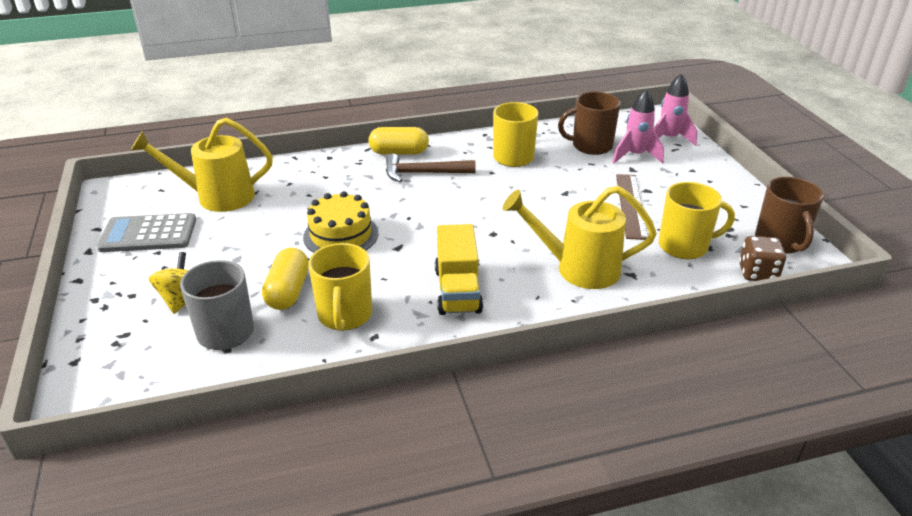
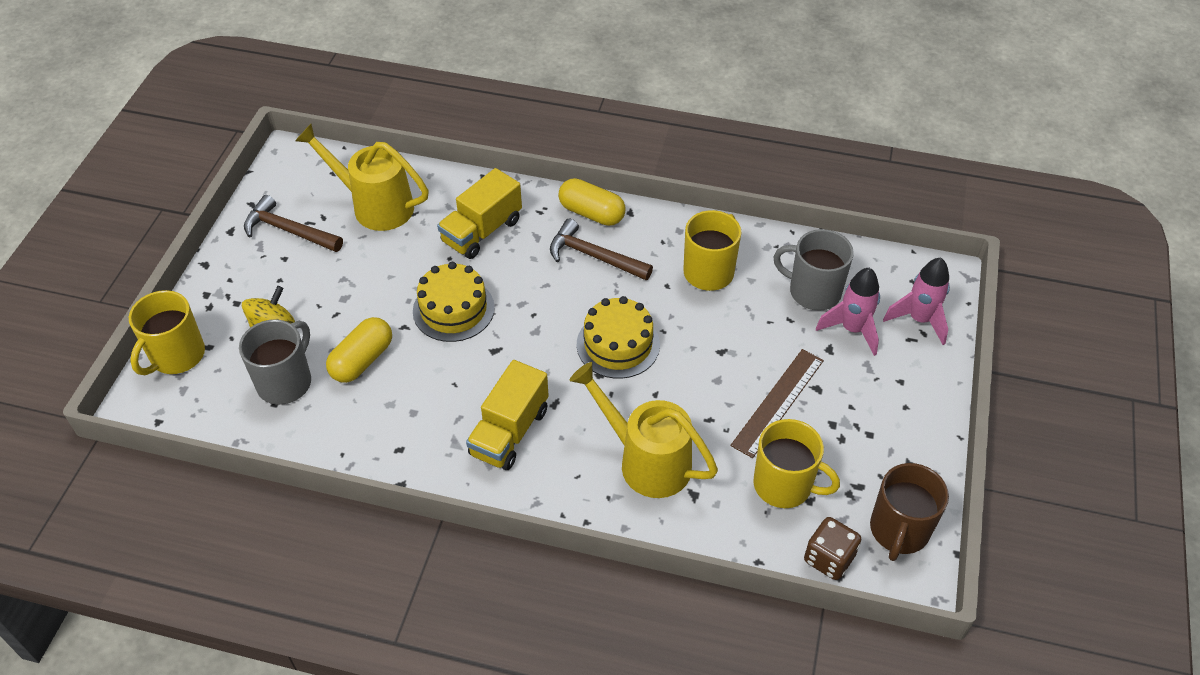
camera: 30 degrees right, 15 degrees up
(148, 234) = (289, 231): grey calculator -> brown hammer
(322, 185) = (482, 231): none -> yellow truck
(345, 315) = (391, 412): yellow mug -> yellow mug (176, 356)
(489, 213) = (618, 344): none -> yellow cake
(590, 146) = (813, 291): brown mug -> grey mug

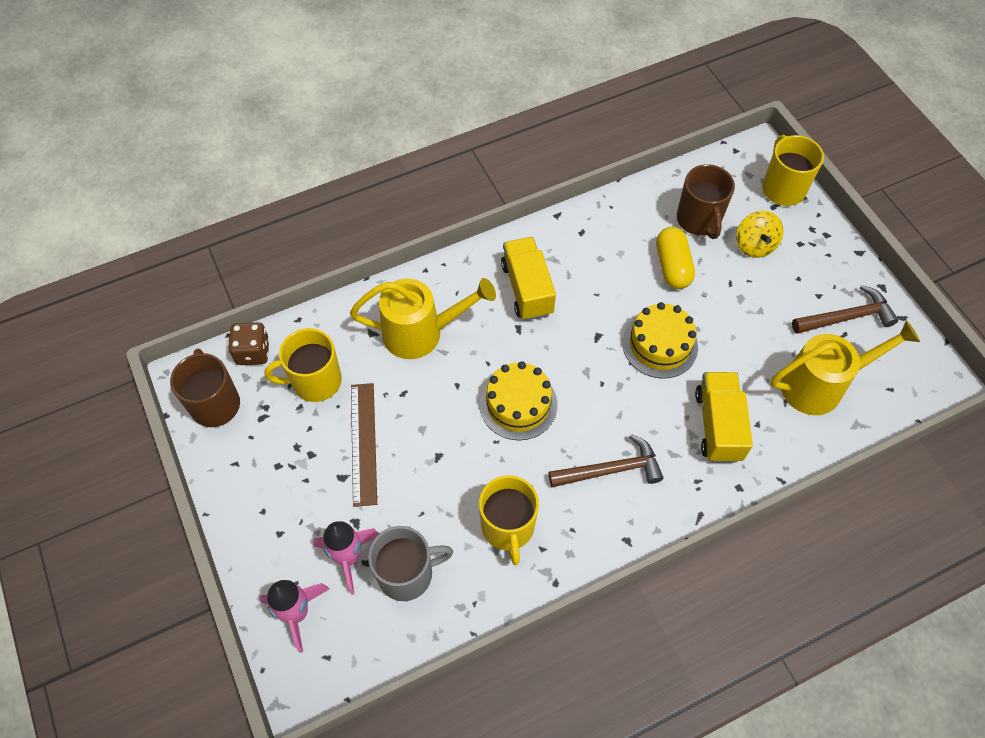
camera: 140 degrees right, 10 degrees up
(285, 382) = (699, 220): grey mug -> brown mug
(591, 213) = (656, 513): yellow capsule -> none

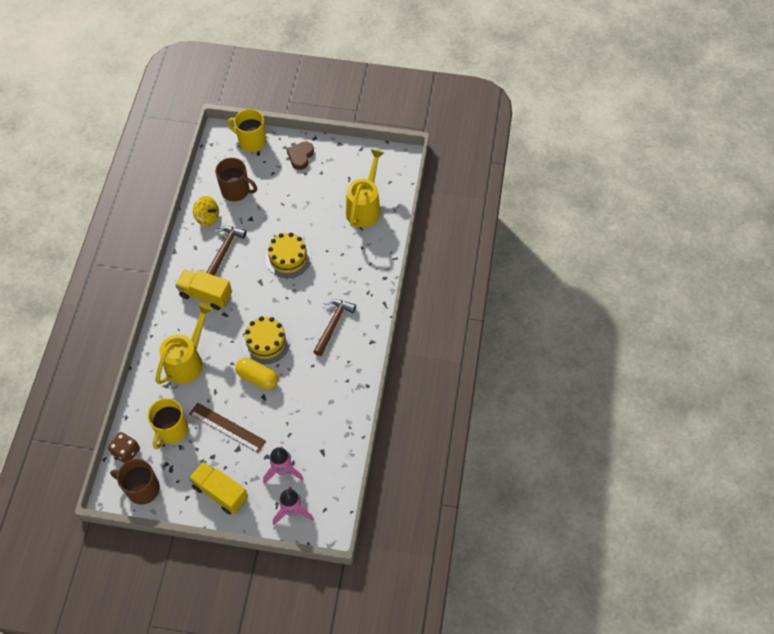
camera: 55 degrees left, 0 degrees up
(407, 574) = (312, 448): grey mug -> none
(508, 527) = (325, 388): yellow mug -> none
(672, 266) = (251, 221): yellow capsule -> yellow capsule (257, 378)
(718, 425) = (349, 264): yellow truck -> yellow truck (220, 492)
(754, 245) = (271, 178): yellow spinning top -> yellow spinning top (207, 217)
(817, 255) = (300, 156): none -> brown heart
(846, 317) = (341, 170): brown hammer -> brown hammer (224, 250)

